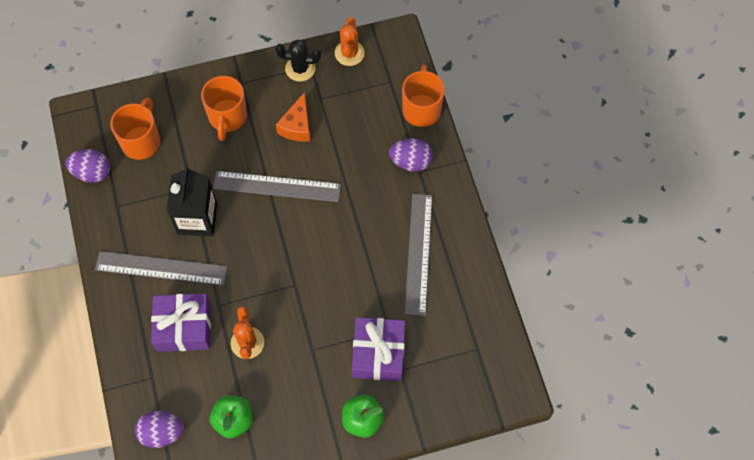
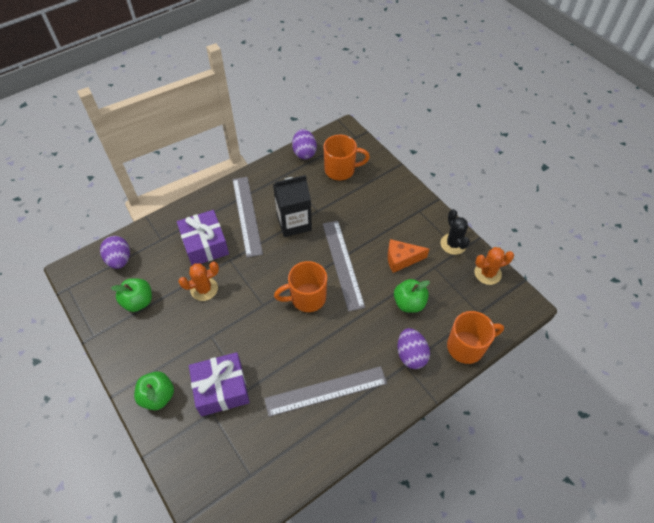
camera: 70 degrees right, 10 degrees down
(227, 117) = (385, 212): orange mug -> orange mug (307, 298)
(353, 140) = (409, 303): none -> green apple

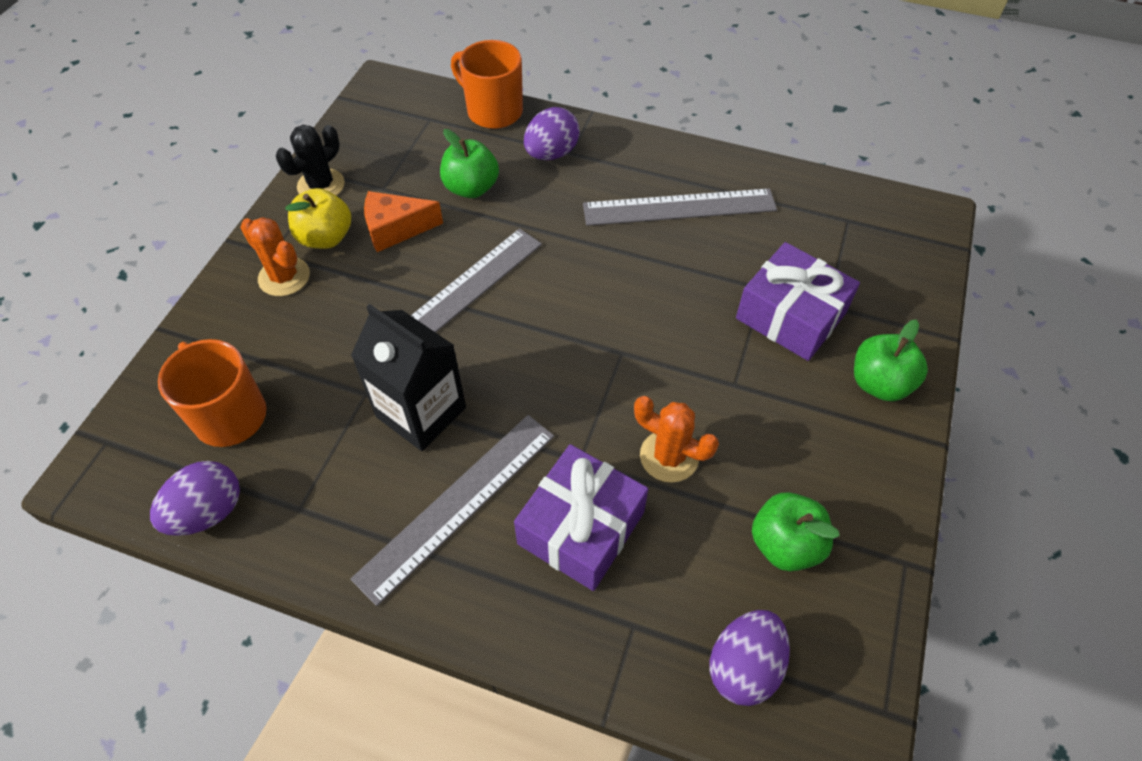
camera: 125 degrees left, 0 degrees up
(307, 298) = (561, 304): orange mug -> none
(326, 391) = (679, 207): grey ruler -> grey ruler turned 45 degrees counterclockwise
(401, 259) = (396, 229): orange cheese -> orange cheese turned 120 degrees clockwise
(415, 232) = (326, 237): none -> yellow apple
(487, 273) = (353, 132): orange cactus -> orange cactus (284, 277)

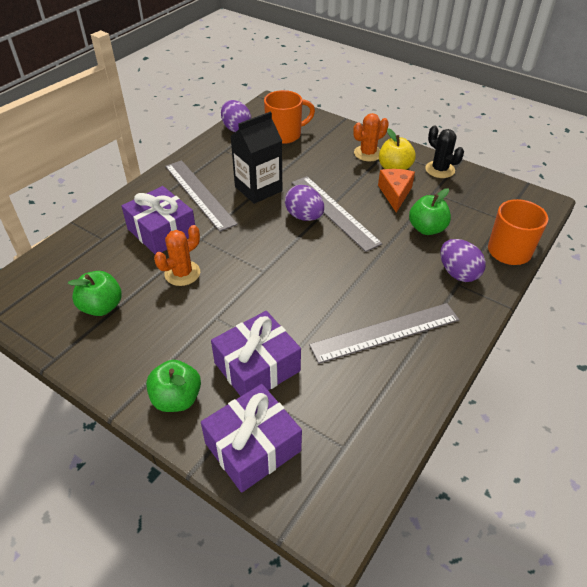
camera: 105 degrees right, 10 degrees down
(679, 207) = (385, 332): grey ruler -> grey ruler turned 60 degrees clockwise
(744, 666) = (56, 271): purple egg -> purple egg (304, 216)
(893, 293) = (253, 447): none -> purple gift

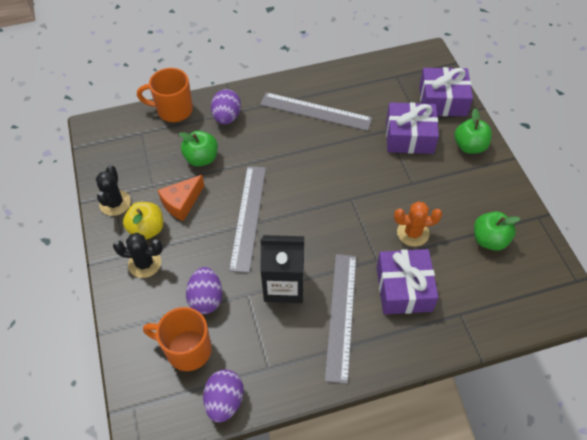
camera: 140 degrees left, 10 degrees up
(304, 216) = (276, 227): purple egg -> purple egg (206, 299)
(368, 153) = (144, 263): orange cactus -> black cactus

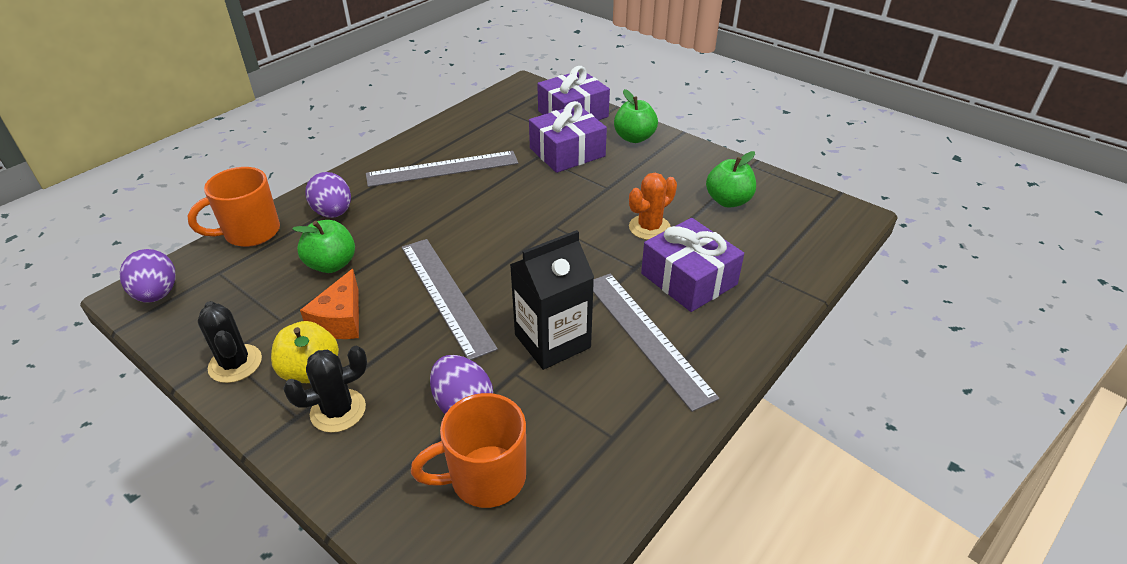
camera: 35 degrees left, 15 degrees down
(225, 401) = (590, 507): purple egg -> purple egg (157, 294)

